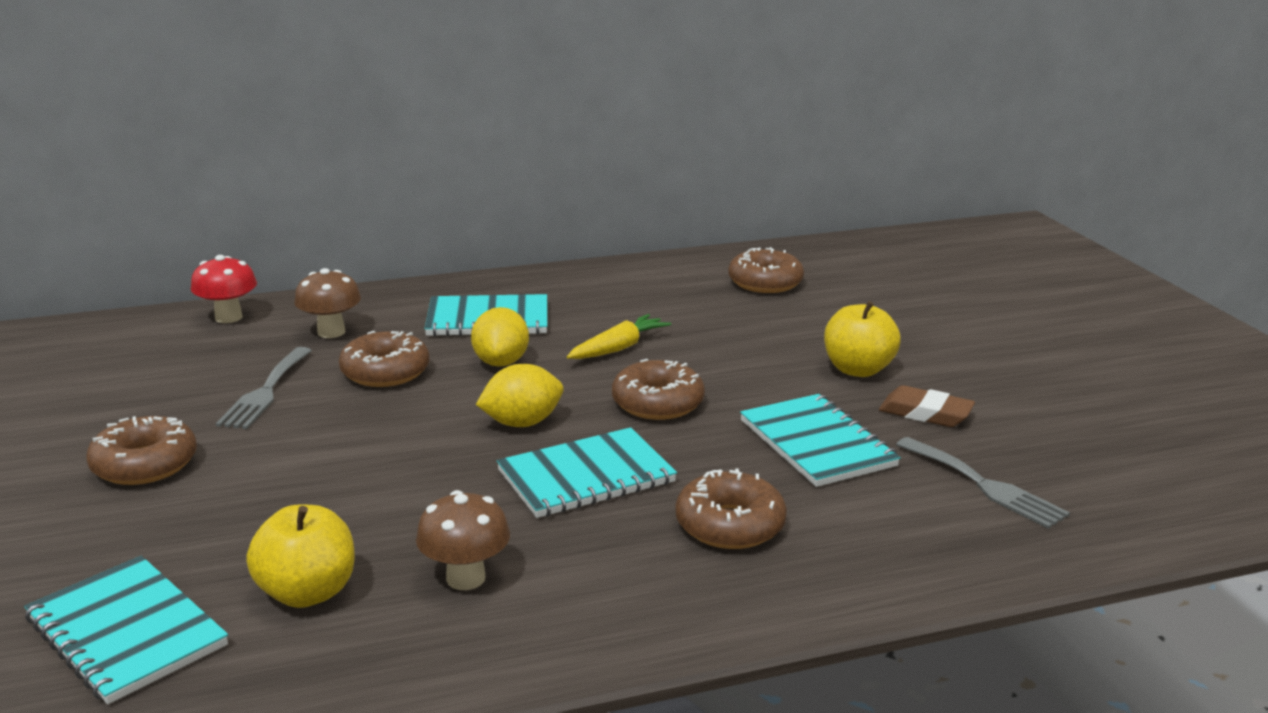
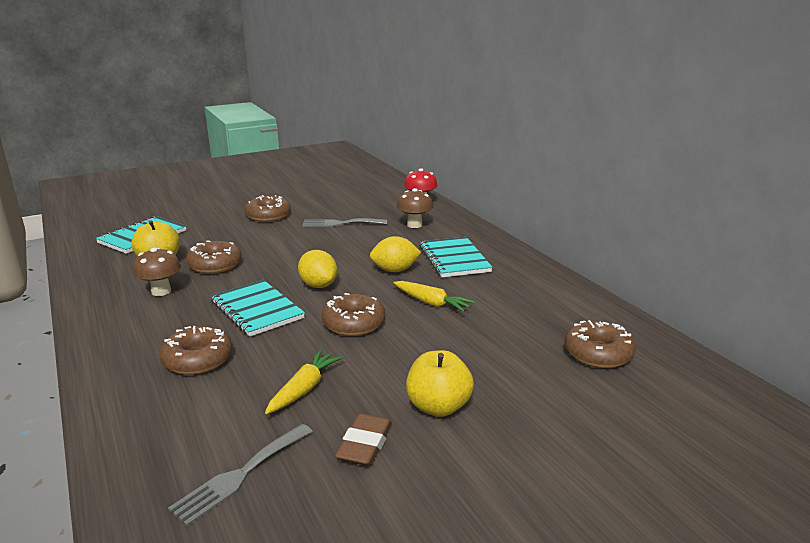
camera: 80 degrees right, 0 degrees up
(385, 372) = (371, 244): brown donut -> brown donut (215, 265)
(817, 443) = (304, 389): turquoise notebook -> yellow carrot

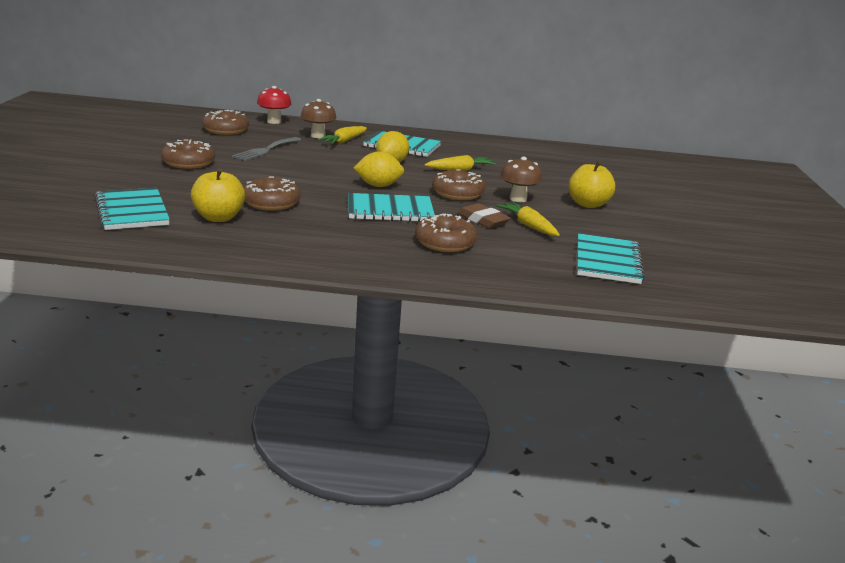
camera: 60 degrees left, 0 degrees up
(161, 291) = (294, 230): brown mushroom -> brown mushroom (518, 199)
(240, 475) = (607, 261): grey fork -> turquoise notebook
(365, 444) = (607, 228): brown eraser -> brown eraser (483, 220)
(420, 237) = (344, 141): none -> yellow carrot
(598, 353) = (575, 161): brown donut -> brown donut (226, 130)

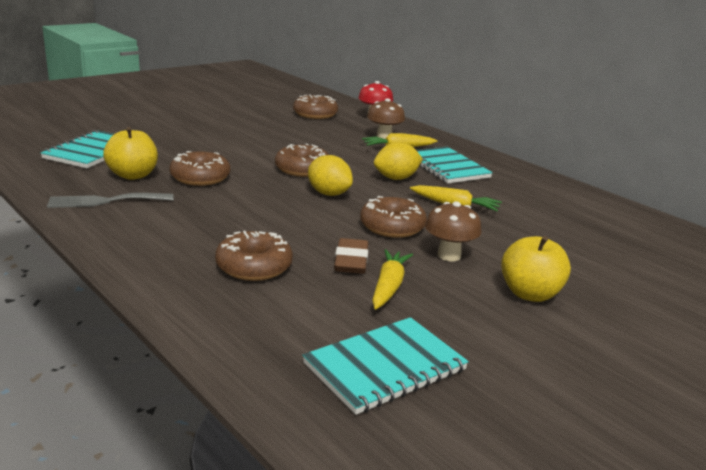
camera: 45 degrees right, 0 degrees up
(188, 163) = (222, 130): brown donut -> brown donut (302, 169)
(265, 150) = (306, 137): grey fork -> grey fork (105, 201)
(390, 210) = (281, 218): turquoise notebook -> none

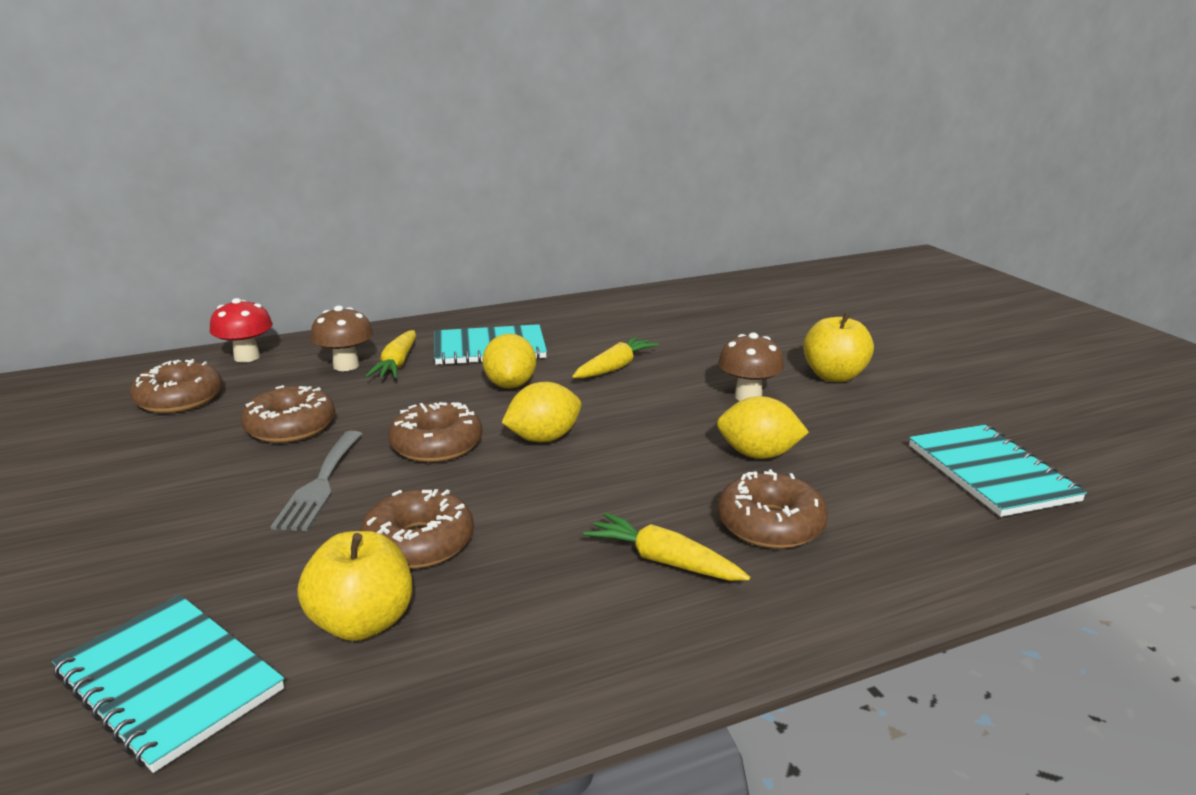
camera: 70 degrees left, 0 degrees up
(105, 201) = (484, 663): grey fork -> grey fork (320, 484)
(351, 261) = (758, 454): brown eraser -> yellow lemon
(388, 286) = (823, 443): yellow carrot -> yellow carrot (664, 561)
(392, 226) = (665, 414): brown donut -> brown donut (290, 427)

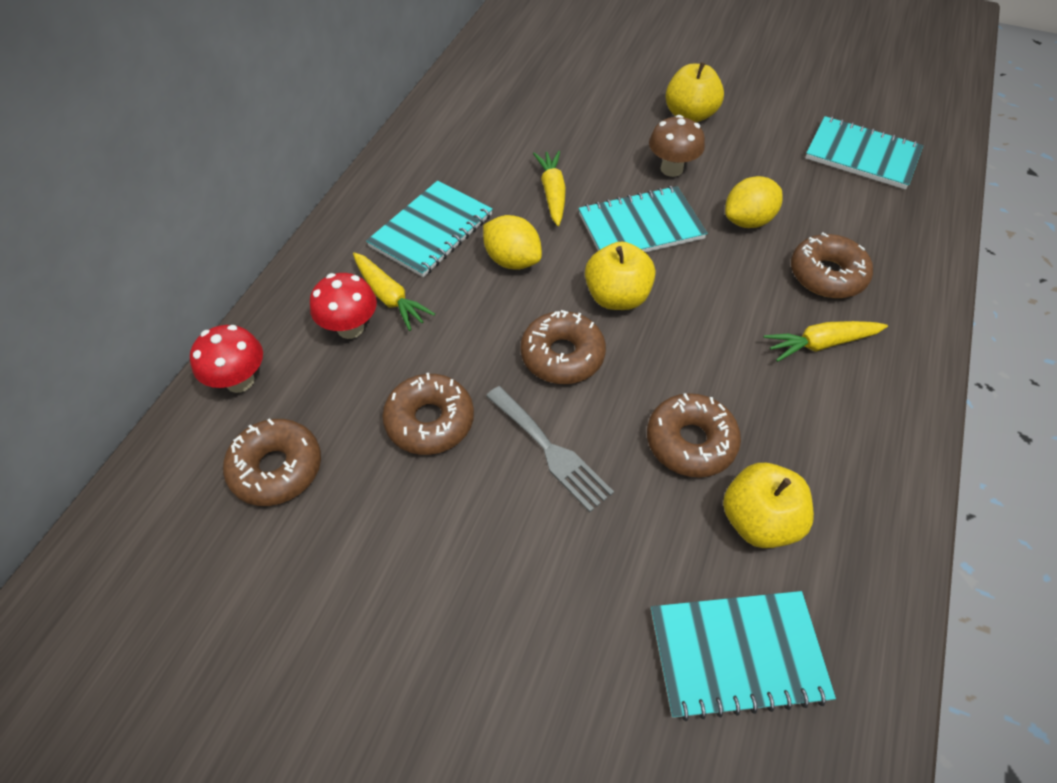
camera: 45 degrees left, 30 degrees up
(346, 366) = (350, 328): brown mushroom -> red mushroom
(543, 438) = (616, 297): yellow lemon -> yellow apple
(648, 413) = (640, 226): none -> turquoise notebook

